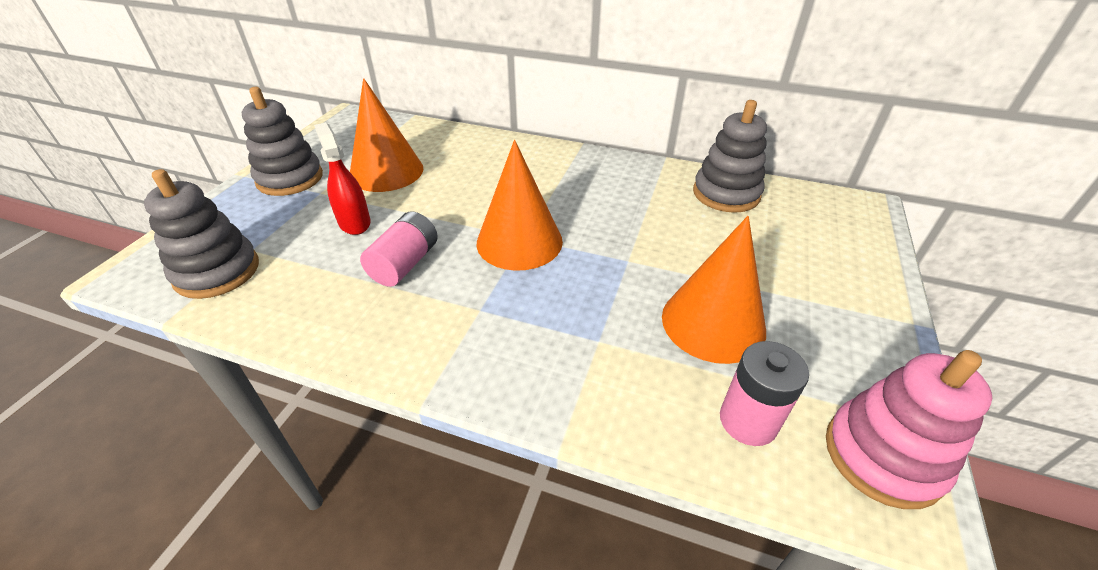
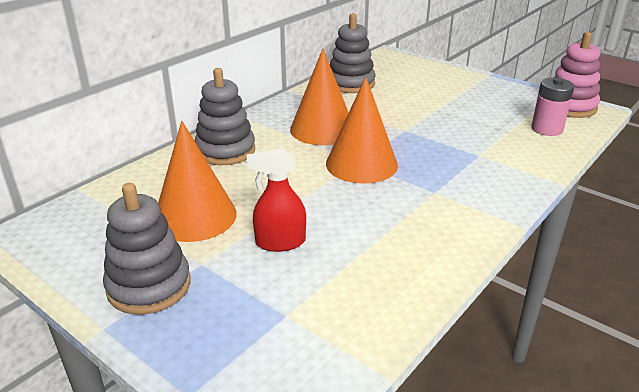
camera: 70 degrees left, 10 degrees down
(217, 272) = (315, 340): grey stacking toy -> grey stacking toy (225, 151)
(405, 264) = (363, 219): pink battery -> none
(713, 323) = (474, 119): orange cone -> orange cone (322, 129)

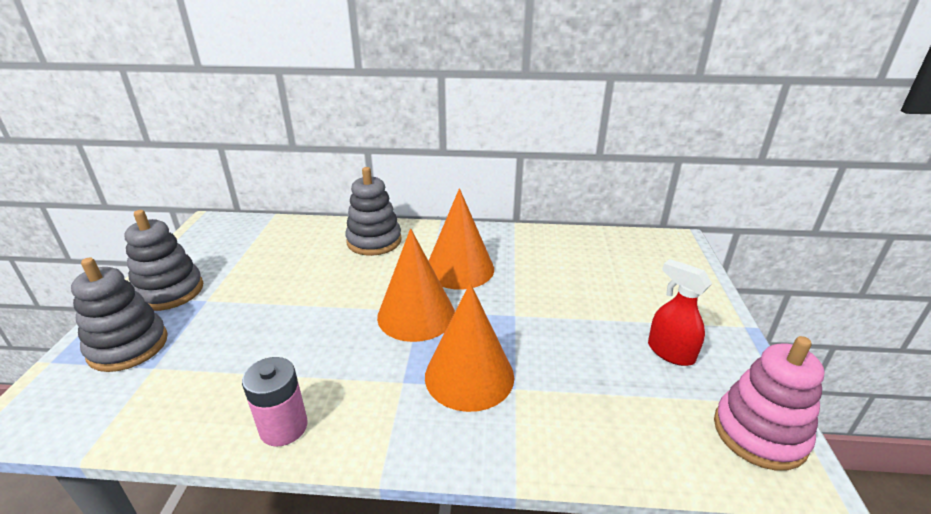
camera: 55 degrees right, 0 degrees up
(195, 216) = (267, 270): orange cone -> orange cone (469, 376)
(280, 242) = (253, 323): red spray bottle -> red spray bottle (670, 352)
(350, 84) = (573, 246): grey stacking toy -> grey stacking toy (128, 346)
(547, 129) = (655, 429): pink battery -> pink battery (283, 427)

